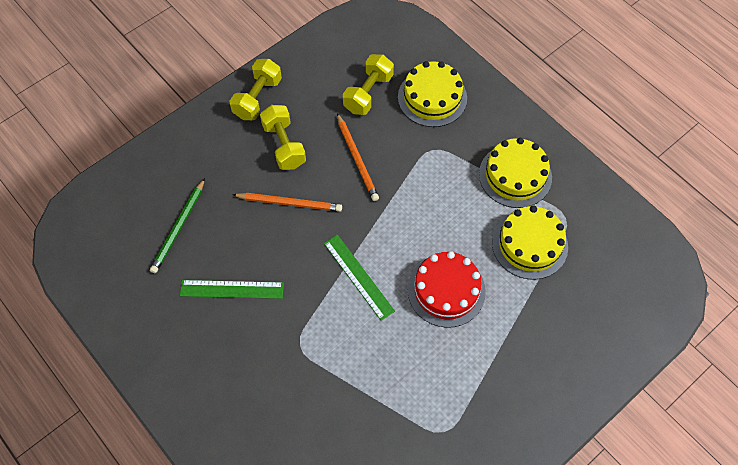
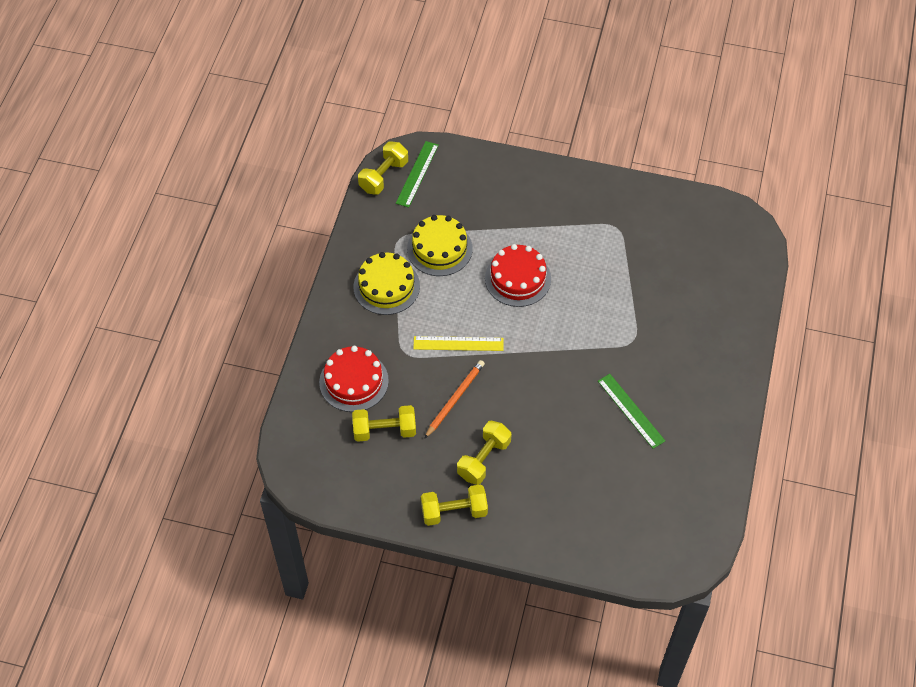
camera: 125 degrees left, 5 degrees down
(179, 228) = (615, 483): green pencil -> none
(289, 203) = (531, 420): orange pencil -> none
(358, 276) = (552, 337): green ruler -> green ruler (417, 174)
(411, 195) = (458, 343): none -> yellow ruler
(432, 97) = (354, 381): yellow cake -> red cake
(655, 249) = (383, 176): none -> yellow dumbbell

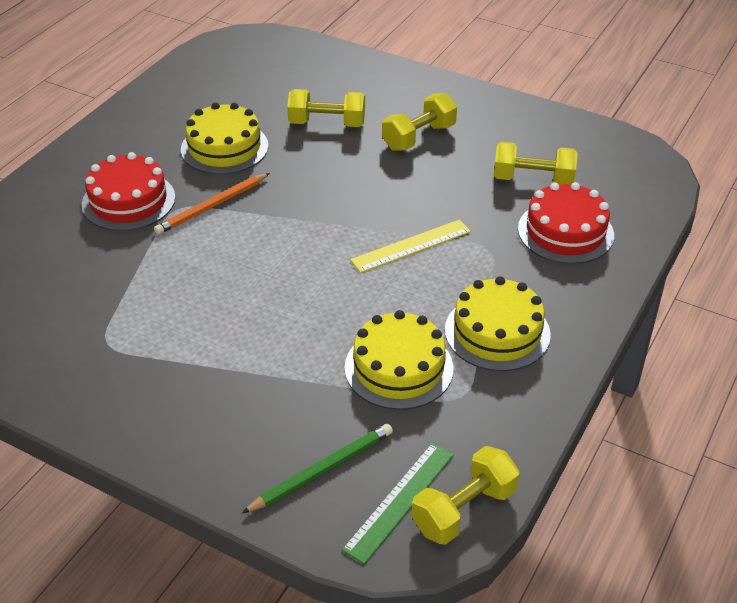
camera: 165 degrees left, 15 degrees down
(454, 511) = (467, 105): yellow dumbbell -> yellow dumbbell (327, 123)
(455, 399) = (435, 193): orange pencil -> orange pencil (212, 206)
(458, 343) = (411, 246): yellow ruler -> yellow ruler turned 45 degrees counterclockwise
(462, 181) = (322, 470): none -> green pencil
(518, 278) = (294, 305): red cake -> red cake (128, 201)
(631, 410) = (224, 147): green ruler -> yellow cake

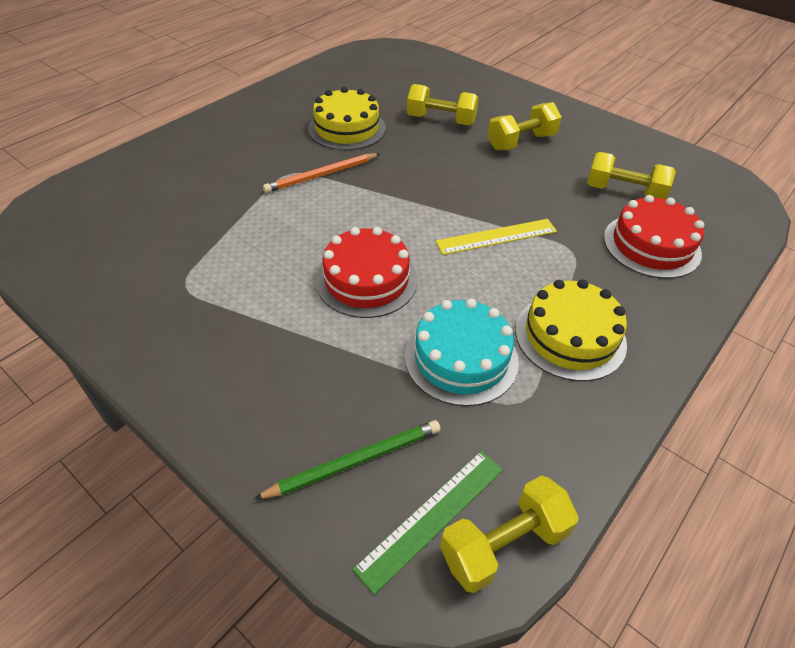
camera: 10 degrees right, 5 degrees up
(128, 201) = (250, 161): red cake -> red cake (366, 280)
(399, 368) = (461, 358): yellow cake -> turquoise cake

